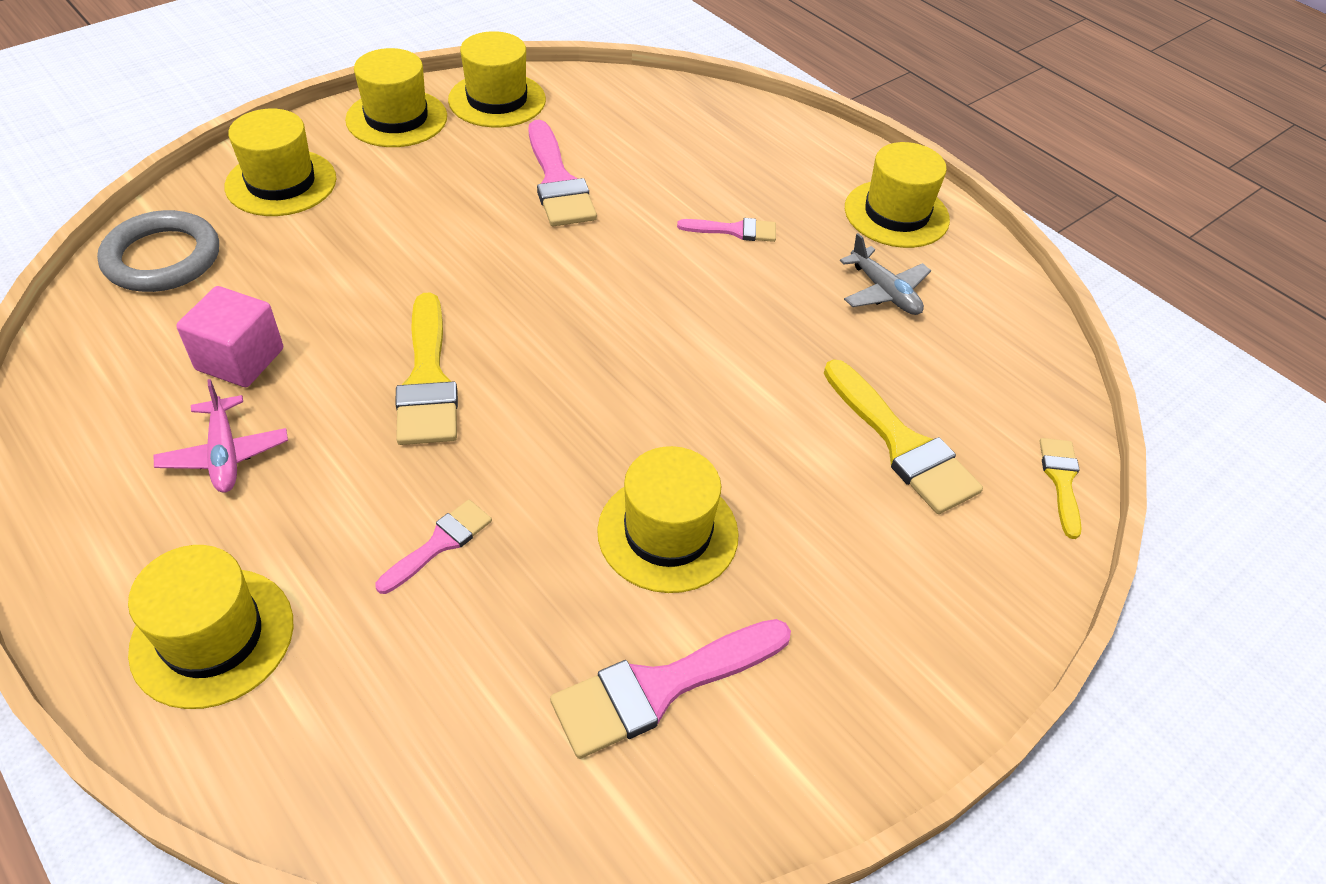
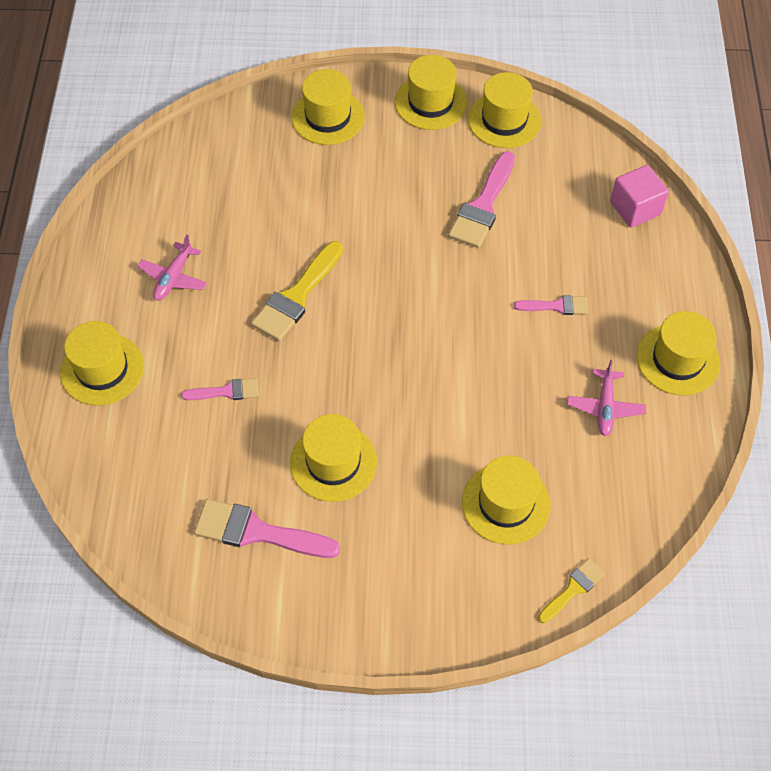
camera: 45 degrees right, 10 degrees up
(162, 258) = (231, 136): grey ring -> none
(240, 359) = (220, 226): pink cube -> pink cube (635, 208)
(734, 230) = (556, 306): pink brush -> pink brush turned 45 degrees counterclockwise
(884, 292) = (605, 407): grey plane -> pink plane
(901, 444) = (505, 503): yellow brush -> yellow hat

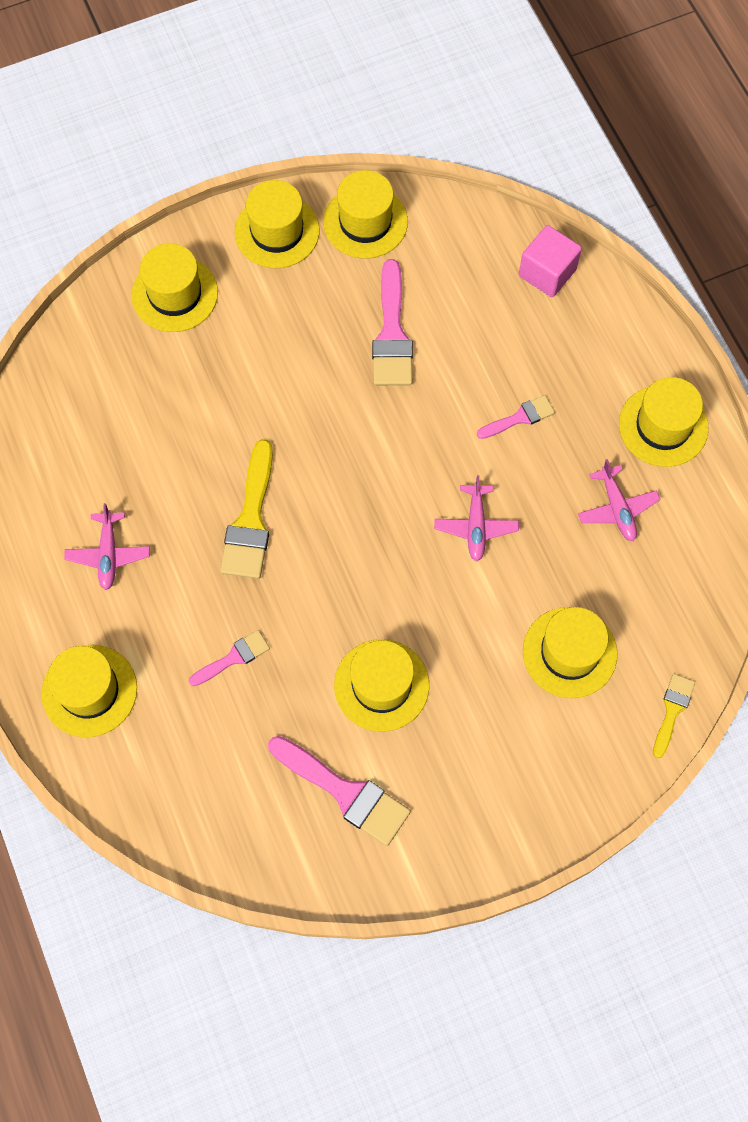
camera: 25 degrees left, 10 degrees up
(258, 532) = (344, 792): pink brush -> pink brush turned 135 degrees counterclockwise
(476, 373) = (476, 526): none -> pink plane

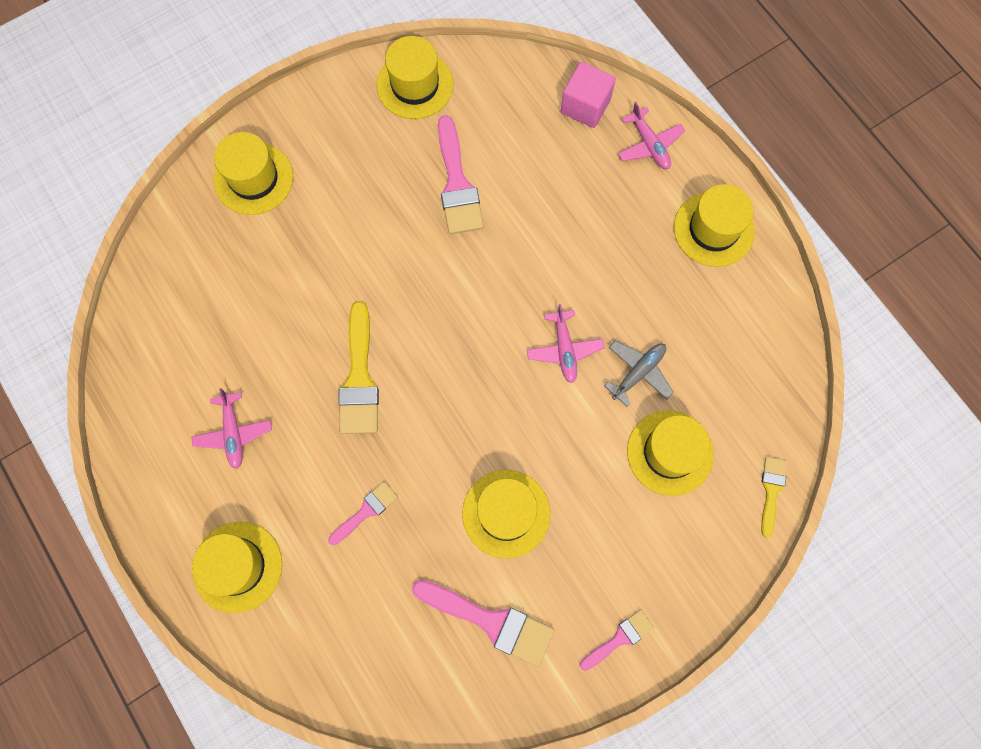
camera: 10 degrees left, 5 degrees up
(277, 231) = (337, 106): yellow hat -> none
(519, 418) = (585, 243): pink brush -> pink brush (619, 638)
(551, 564) = (638, 373): none -> grey plane
(617, 508) = (687, 311): pink plane -> pink plane (649, 145)

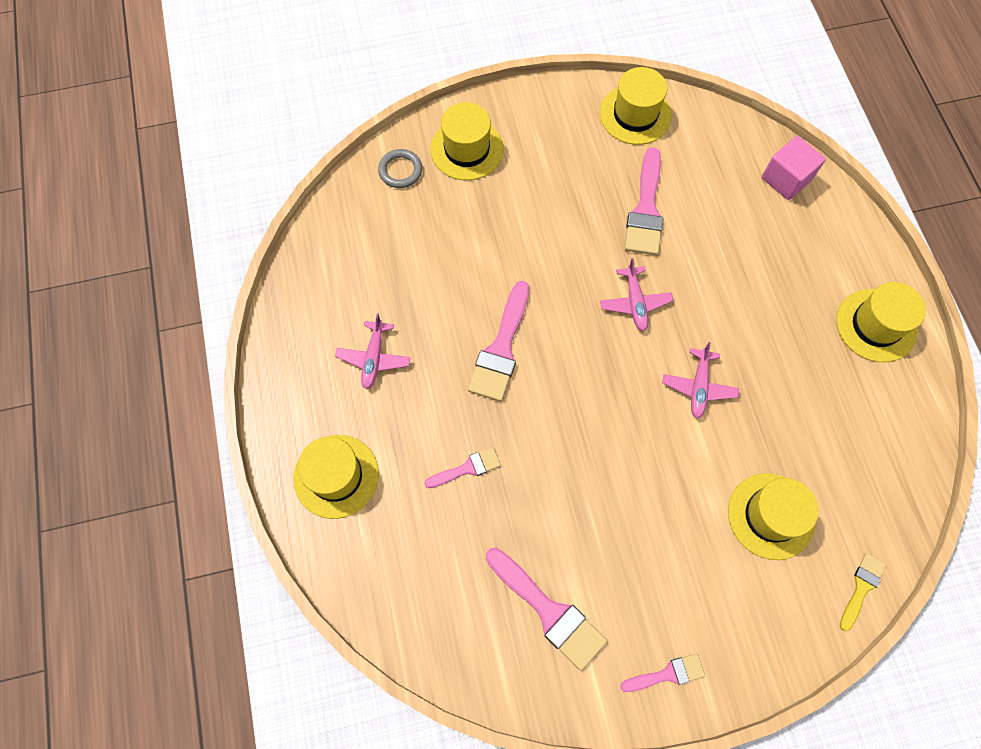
camera: 20 degrees right, 5 degrees down
(192, 224) = (400, 170): none -> grey ring
(359, 378) = (501, 348): yellow brush -> pink brush
(506, 513) = (595, 516): yellow hat -> none
(638, 373) = (763, 431): grey plane -> none
(649, 145) = (836, 231): pink plane -> pink plane (635, 302)

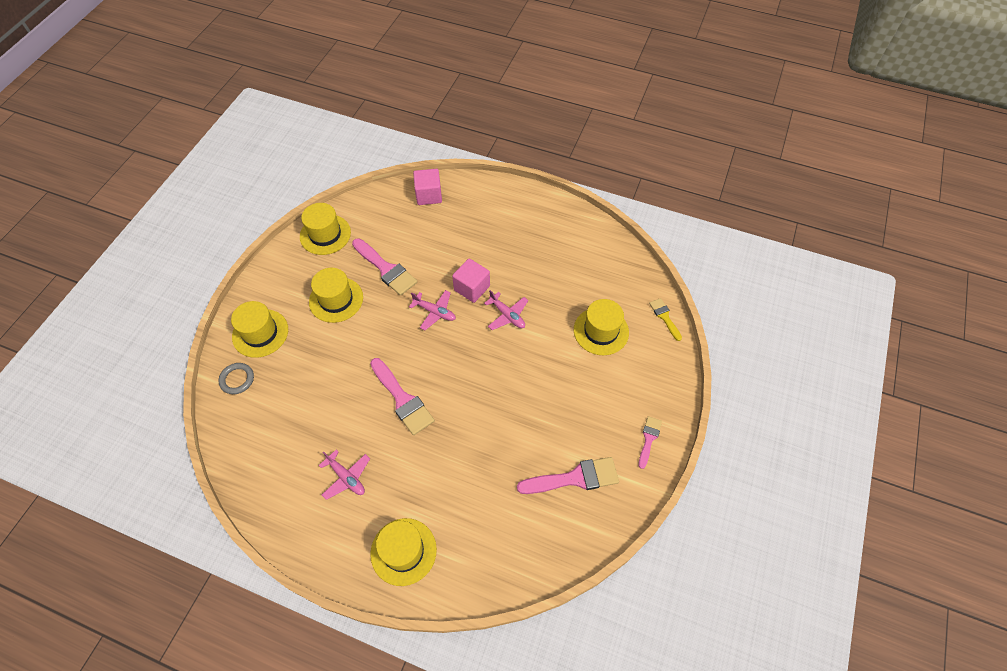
camera: 55 degrees left, 10 degrees down
(467, 468) = (459, 468): pink brush -> none
(701, 320) = (472, 288): none -> pink cube
(876, 325) = (539, 215): yellow hat -> yellow hat (336, 299)

